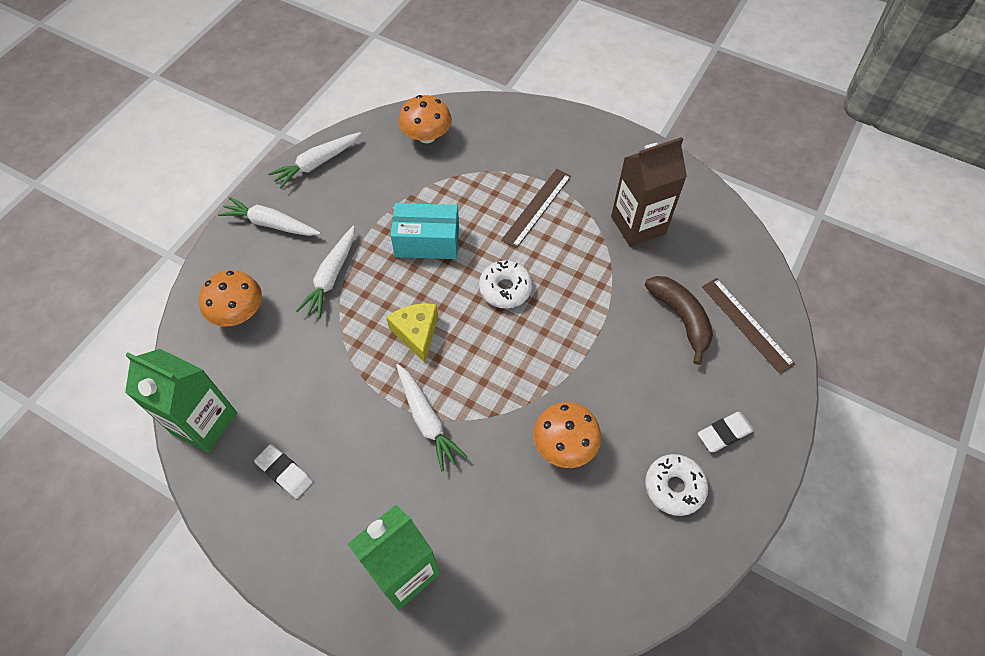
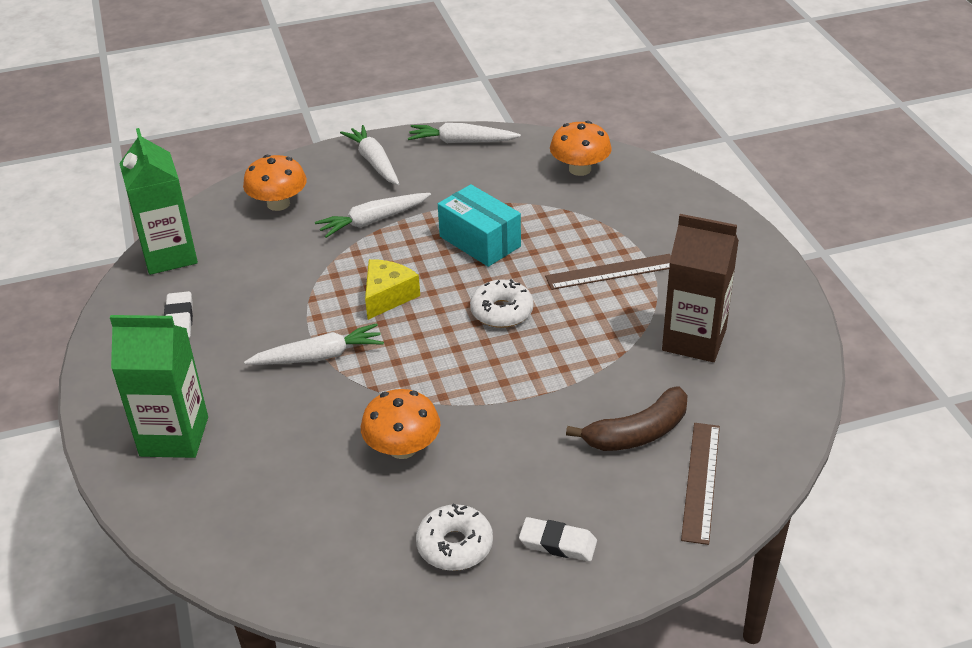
camera: 45 degrees right, 20 degrees down
(427, 420) = (318, 356): white carrot -> white carrot turned 120 degrees counterclockwise
(681, 318) = (637, 433): brown banana -> brown banana turned 45 degrees clockwise

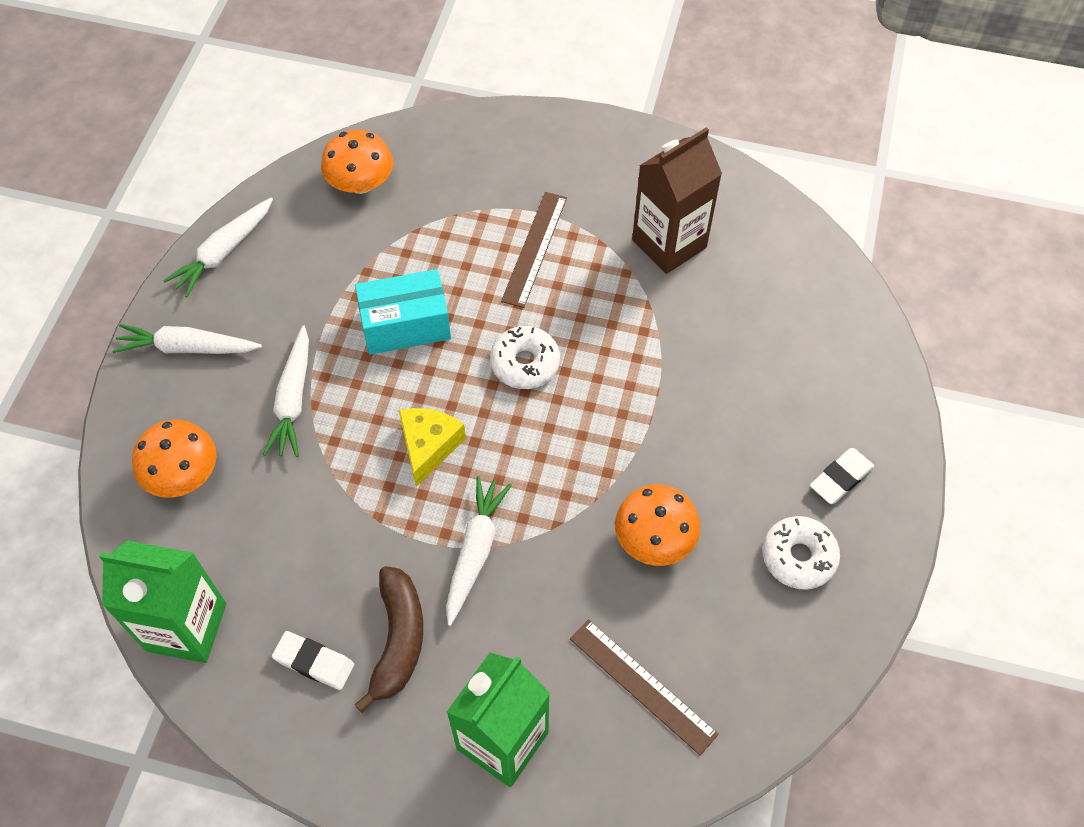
camera: 60 degrees left, 20 degrees up
(387, 296) = (428, 446): yellow cheese -> yellow cheese turned 45 degrees clockwise
(637, 433) = (753, 350): brown banana -> brown banana (398, 640)
(701, 481) = (834, 339): brown ruler -> brown ruler (642, 686)

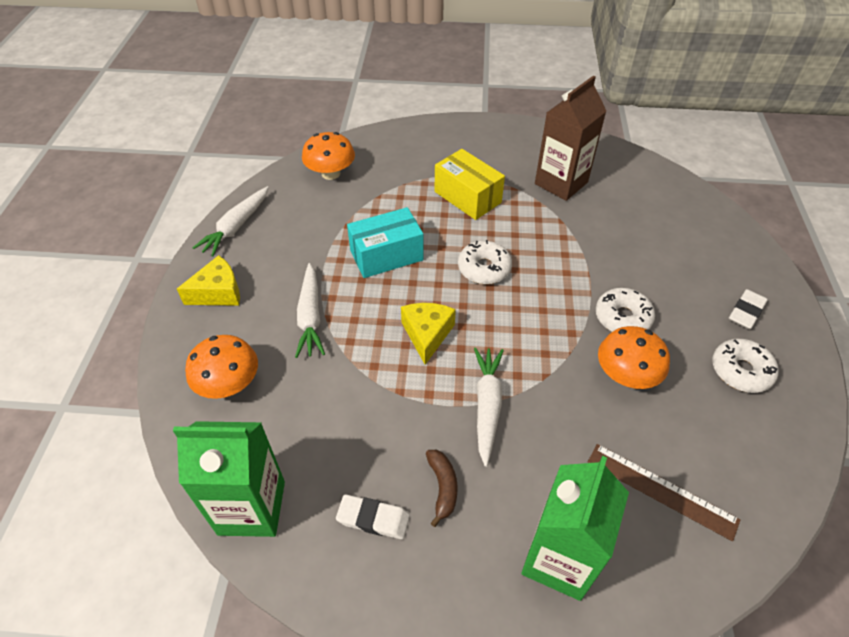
camera: 10 degrees left, 10 degrees down
(187, 348) = (218, 292): white carrot -> yellow cheese
(398, 640) = (442, 487): brown banana -> brown banana, size x0.61
(534, 248) = (467, 197): brown ruler -> yellow box
(678, 461) = (622, 318): none -> white donut

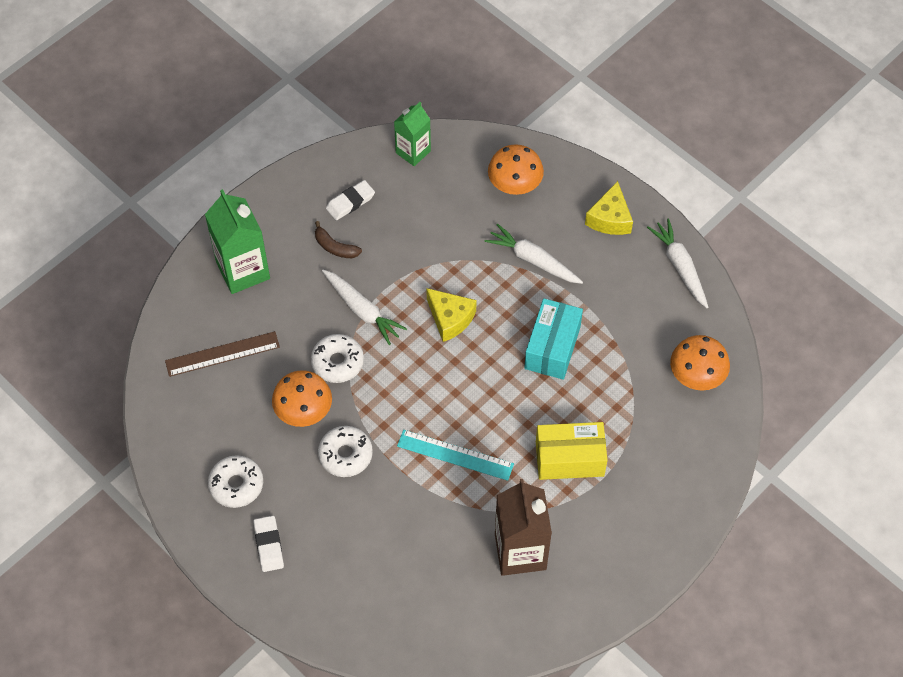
camera: 130 degrees right, 10 degrees up
(252, 507) = (413, 152): green carton -> green carton, size x0.63
(484, 268) = (477, 403): white donut -> white donut (337, 362)
(539, 254) = (455, 455): none -> turquoise ruler

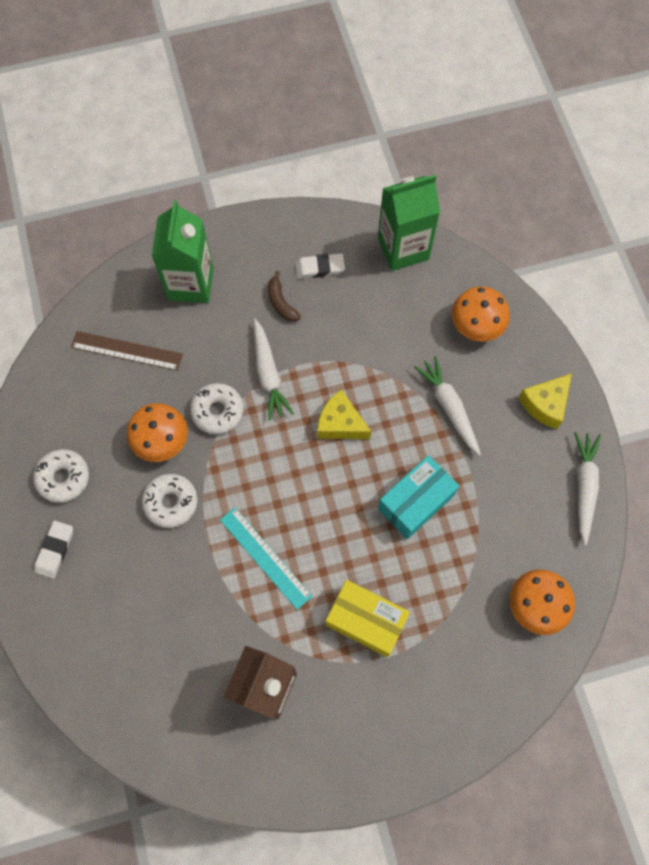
camera: 30 degrees right, 10 degrees up
(413, 152) = (403, 248): green carton -> green carton, size x1.60
(450, 318) = (340, 423): yellow cheese -> yellow cheese turned 135 degrees clockwise

